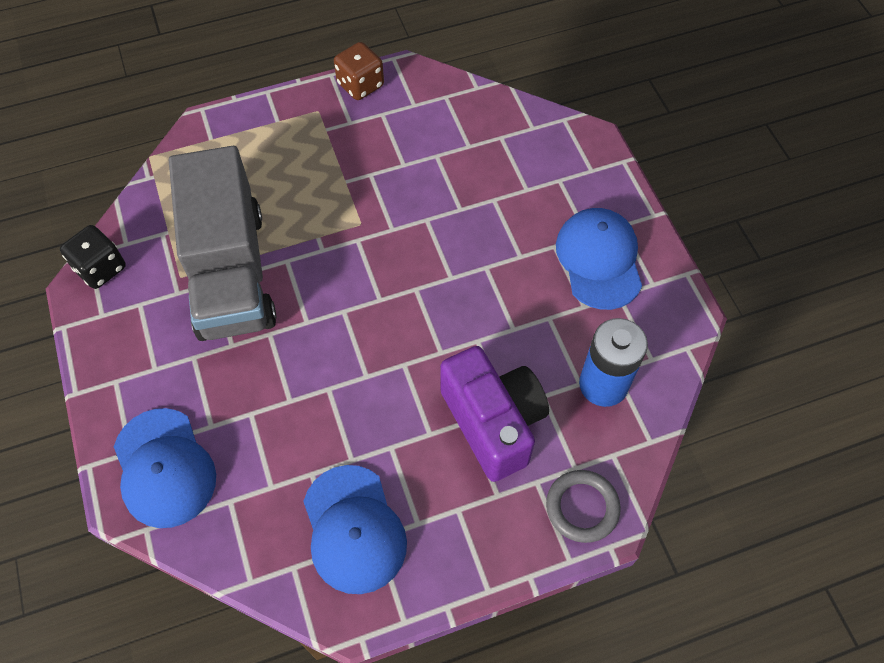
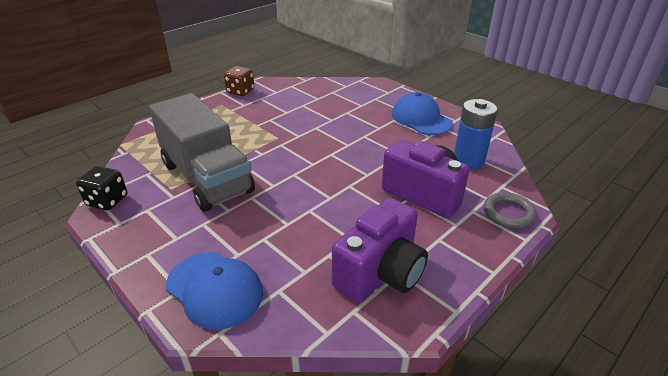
camera: 25 degrees left, 25 degrees down
(354, 529) = (380, 273): blue cap -> purple camera

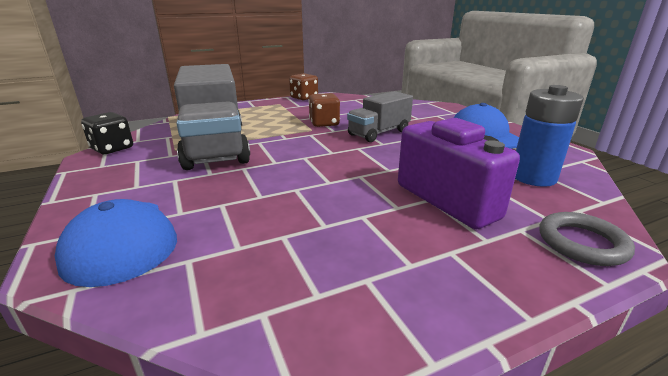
camera: 20 degrees right, 10 degrees down
(284, 127) = (324, 123): none -> brown dice
(338, 132) = (379, 133): none -> grey truck
(380, 273) = (337, 273): purple camera -> none

